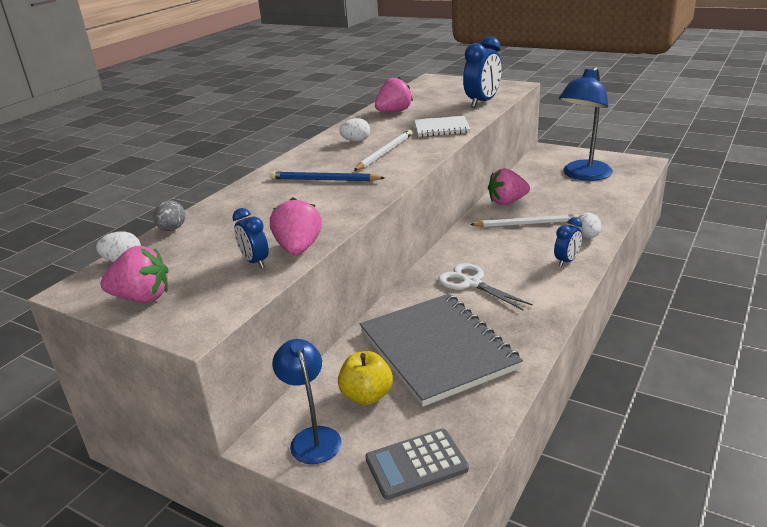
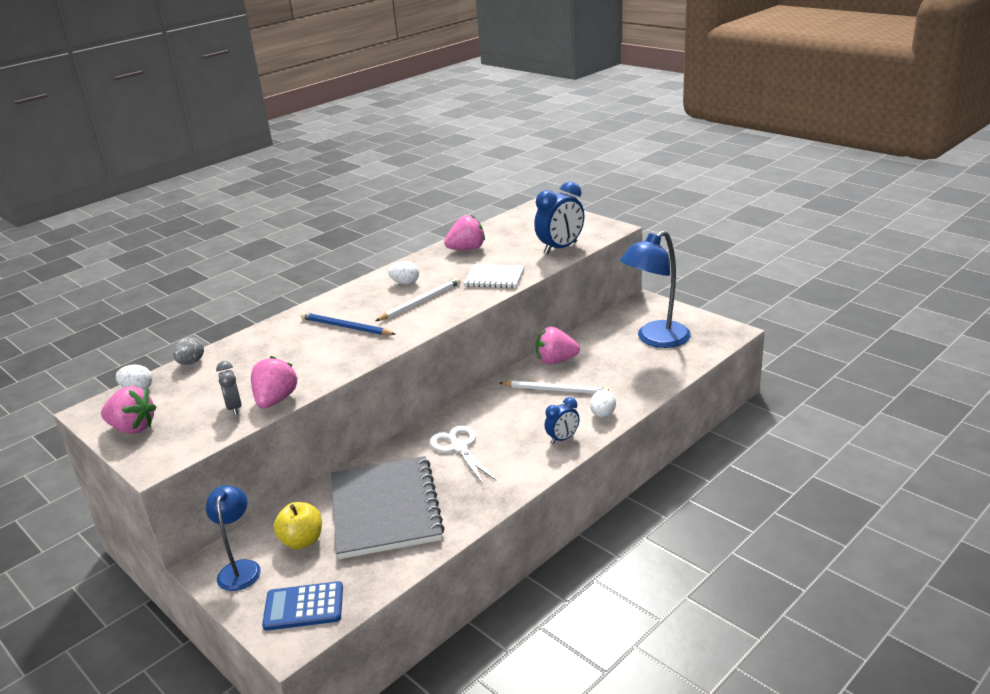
camera: 15 degrees right, 0 degrees up
(255, 262) = (234, 408): blue clock -> grey clock
(416, 464) = (304, 607): grey calculator -> blue calculator

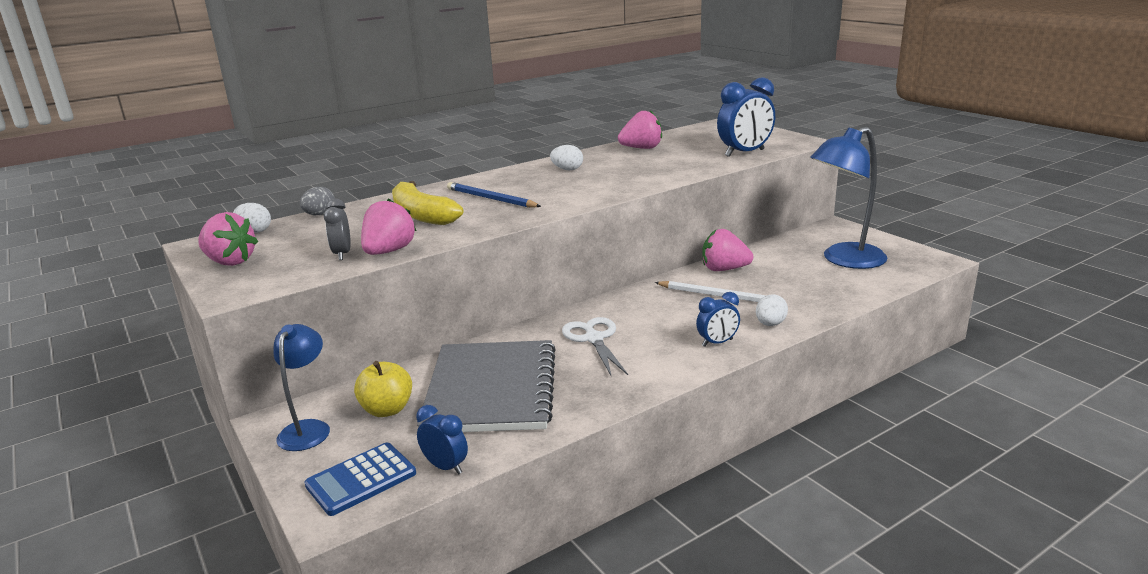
camera: 10 degrees right, 5 degrees down
(289, 354) = (421, 215): none -> yellow banana
(304, 607) = (361, 479): blue calculator -> blue calculator turned 45 degrees counterclockwise
(369, 585) = (445, 467): none -> blue clock
(420, 302) = (578, 184): white pencil -> none
(494, 278) = (665, 171): white notebook -> none

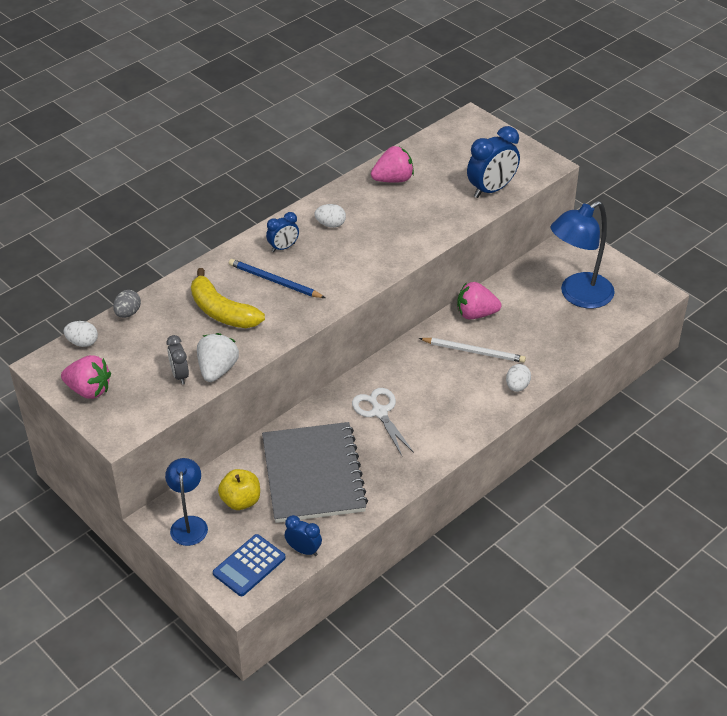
camera: 10 degrees left, 20 degrees up
(389, 251) = (217, 370): pink strawberry -> white strawberry
(717, 343) = (477, 411): blue clock -> blue clock (283, 247)

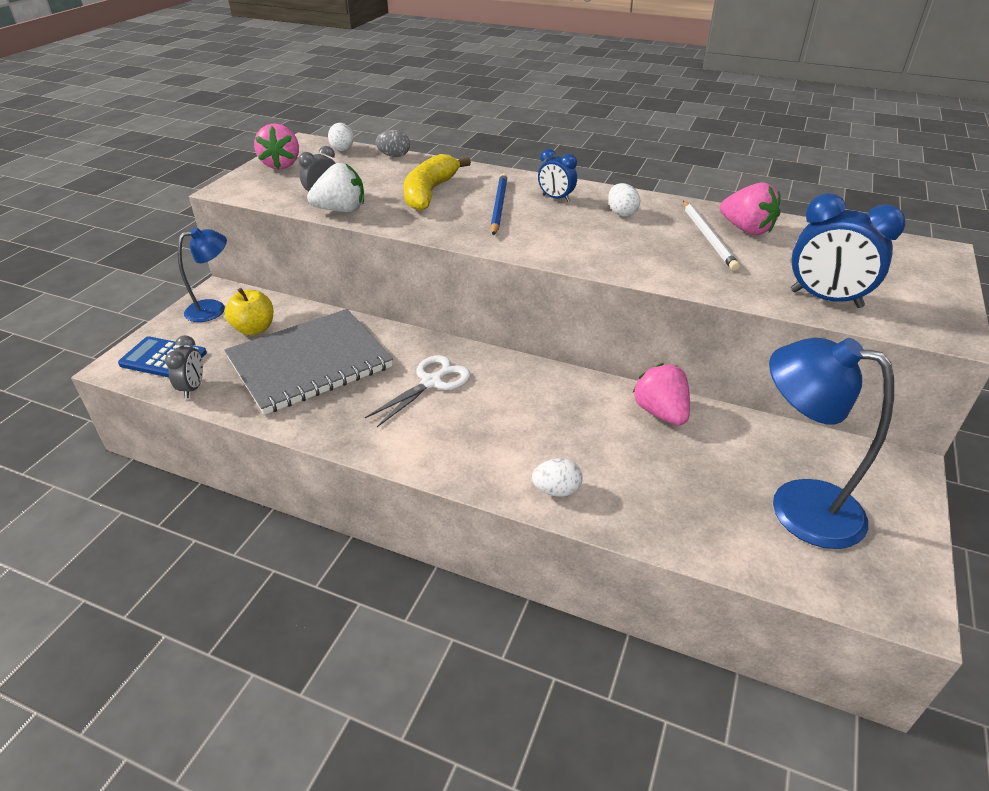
camera: 65 degrees right, 5 degrees down
(304, 550) = (193, 388): blue clock -> grey clock
(474, 351) = (590, 430): white pencil -> white pencil (708, 237)

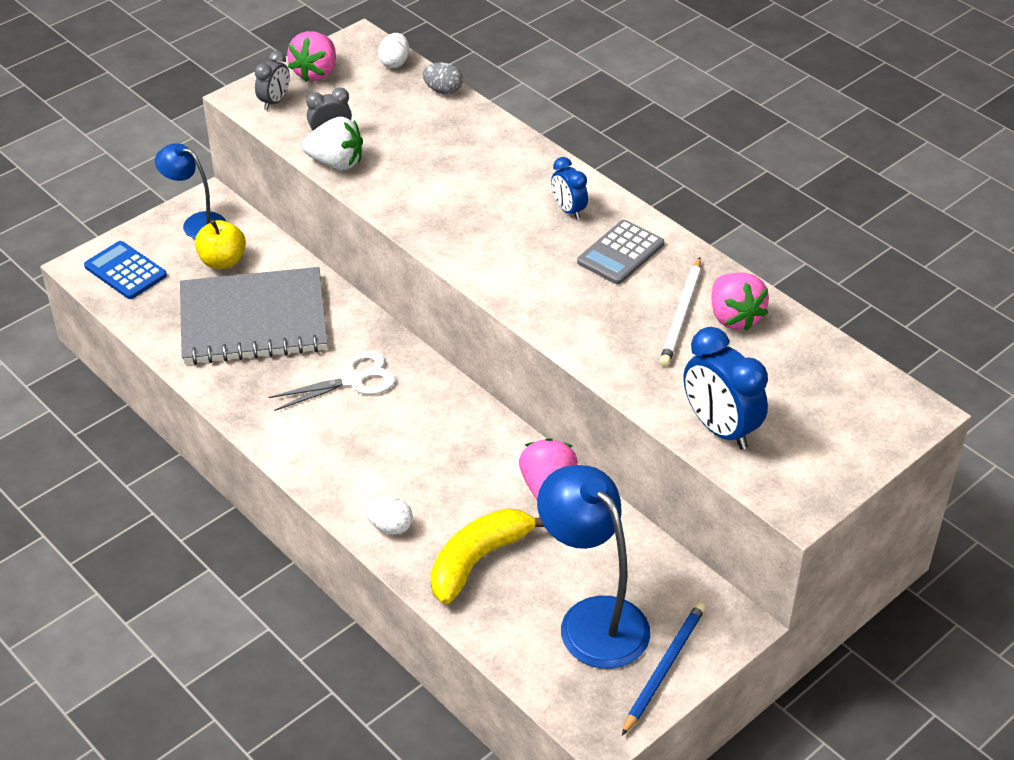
camera: 25 degrees right, 5 degrees up
(193, 388) = (137, 313): grey clock -> grey clock (274, 102)
(214, 309) = (196, 223): blue lamp -> blue lamp turned 150 degrees counterclockwise
(429, 193) = (441, 162): yellow banana -> yellow banana (478, 560)
(498, 206) = (498, 204): blue pencil -> blue pencil (664, 668)
(621, 213) = (620, 253): white egg -> grey calculator

